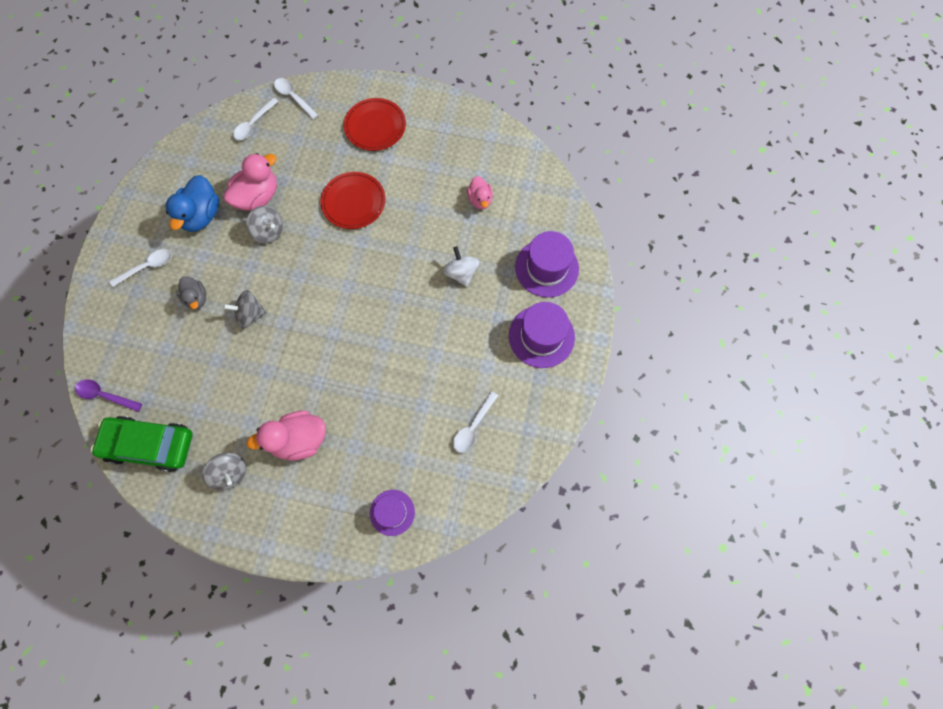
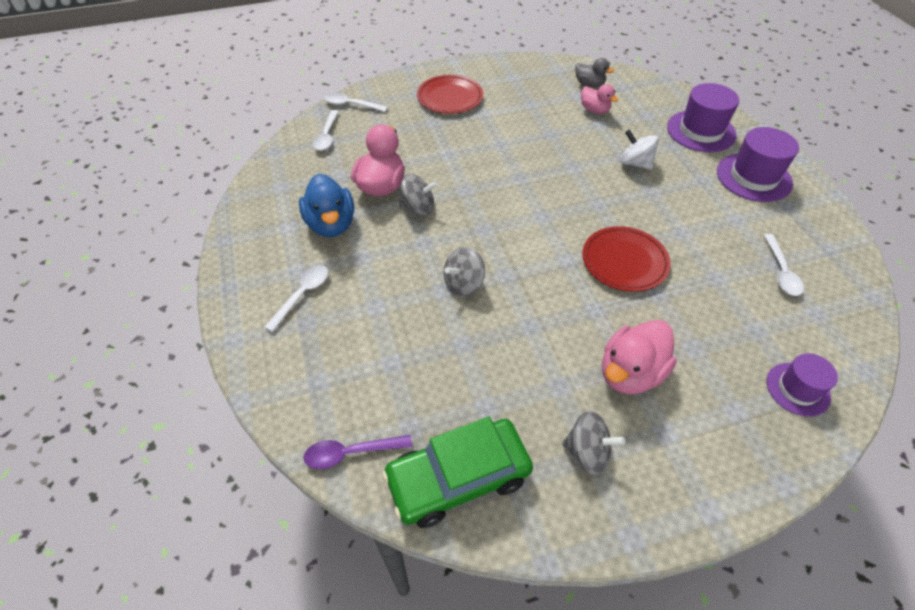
camera: 30 degrees left, 20 degrees down
(196, 298) = (388, 297): grey duck -> grey duck (589, 84)
(353, 202) = (483, 154): red plate -> red plate (624, 261)

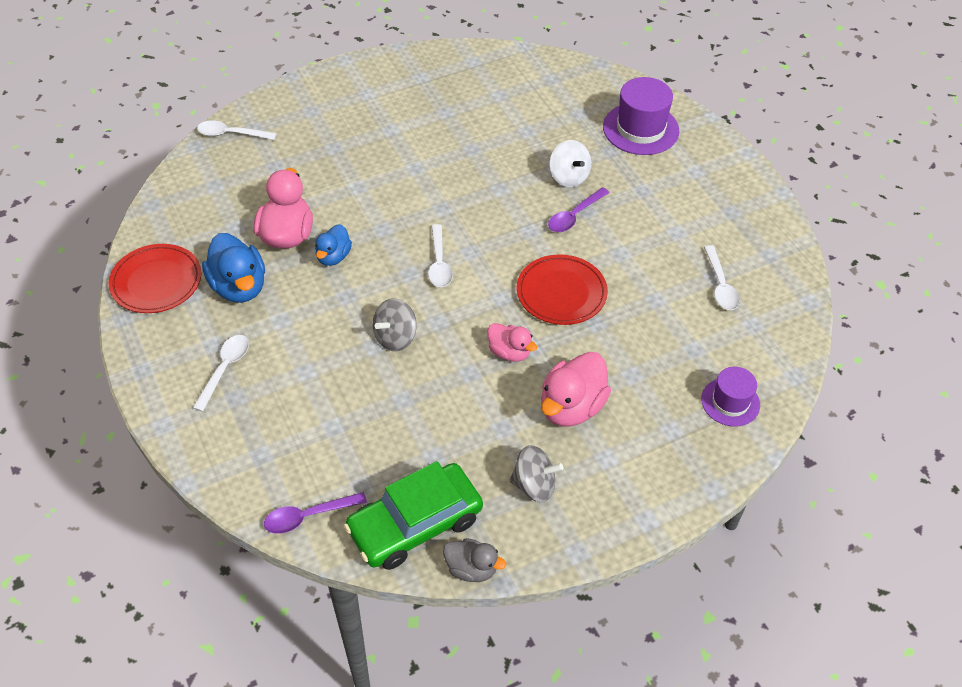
camera: 10 degrees left, 0 degrees up
(327, 136) = (210, 178): white spoon -> white spoon (439, 263)
(418, 208) = (333, 257): grey spinning top -> blue duck
(450, 97) = (348, 112): red plate -> red plate (156, 281)
(589, 84) = (512, 79): grey duck -> grey duck (471, 568)
(594, 110) = (520, 113): pink duck -> pink duck (509, 352)
(635, 163) = (568, 177): white spinning top -> white spinning top turned 150 degrees counterclockwise
(639, 196) = (574, 216): none -> purple spoon
(753, 177) = (697, 181): purple hat -> none

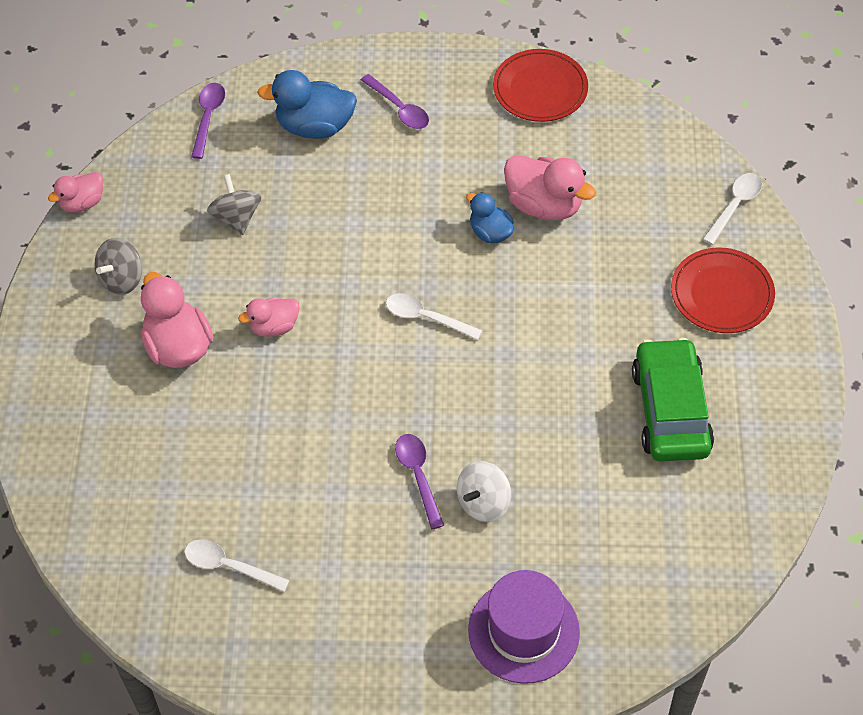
camera: 120 degrees right, 5 degrees up
(225, 369) = (399, 108): white spoon -> purple spoon
(239, 287) = (495, 147): blue duck -> blue duck (314, 126)
(395, 337) = (353, 243): grey spinning top -> grey spinning top (236, 217)
(415, 524) = (148, 182): green car -> green car (670, 410)
(471, 568) = (82, 203): grey duck -> pink duck
(561, 293) = (318, 407): red plate -> red plate (722, 293)
(568, 177) = (483, 502): white spinning top -> white spinning top turned 45 degrees counterclockwise
(730, 402) = (88, 483): purple hat -> none

